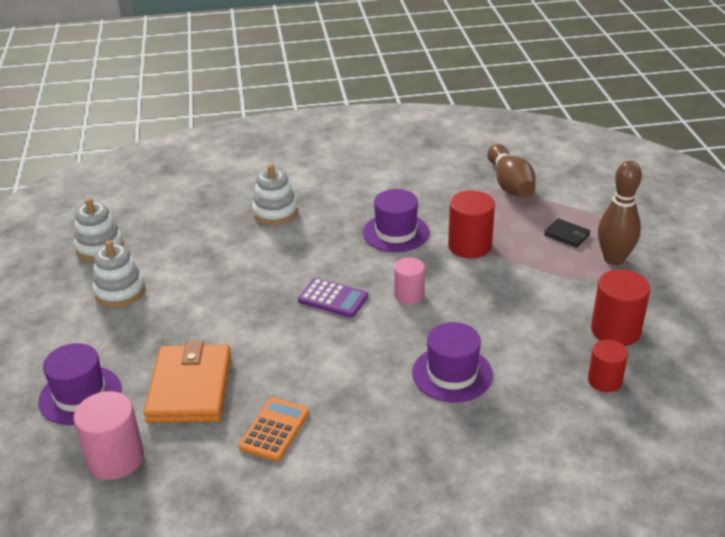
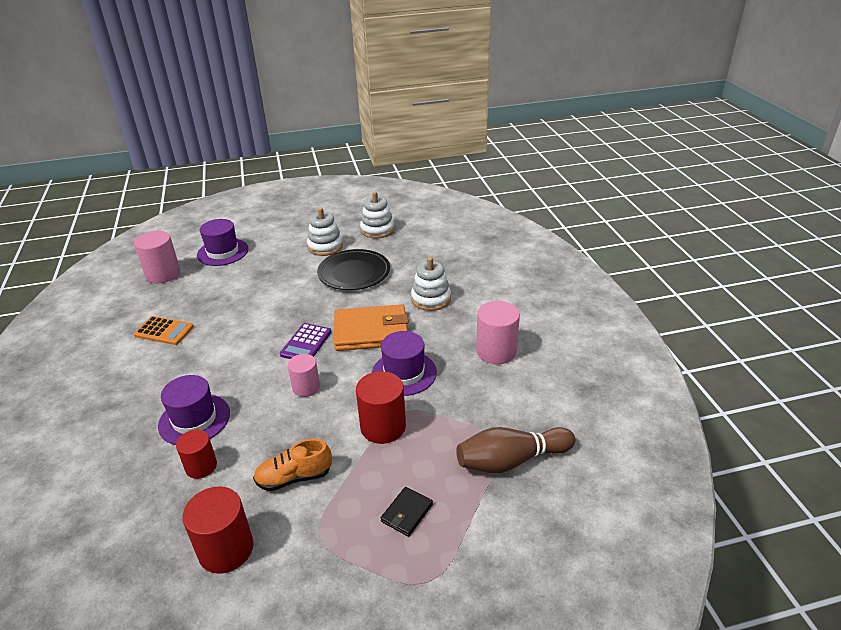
camera: 85 degrees right, 0 degrees up
(190, 387) = (217, 290): orange wallet -> orange wallet (371, 331)
(199, 266) = (354, 273): none -> black plate
(373, 180) = (496, 351): none -> pink cylinder
(533, 296) = (294, 477): none -> orange shoe
(604, 381) = (152, 532): red cylinder -> red cylinder (201, 466)
(614, 259) = (357, 560): brown bowling pin -> none

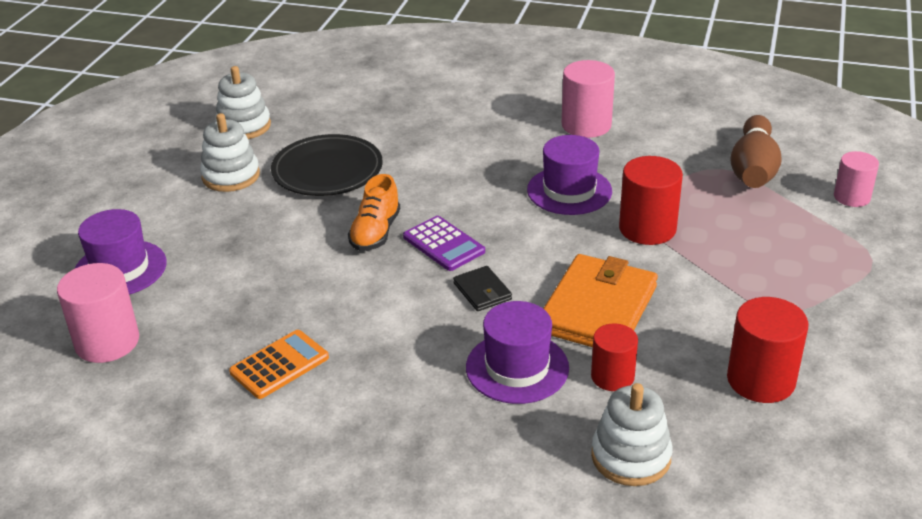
camera: 60 degrees left, 0 degrees up
(294, 477) = (683, 308): orange shoe -> orange shoe (375, 233)
(306, 387) = (533, 264): pink cylinder -> pink cylinder (852, 197)
(371, 331) = (469, 191): orange wallet -> orange wallet (598, 309)
(407, 513) = (782, 248): black wallet -> black wallet (482, 291)
(431, 299) = (449, 134): white stacking toy -> white stacking toy (631, 456)

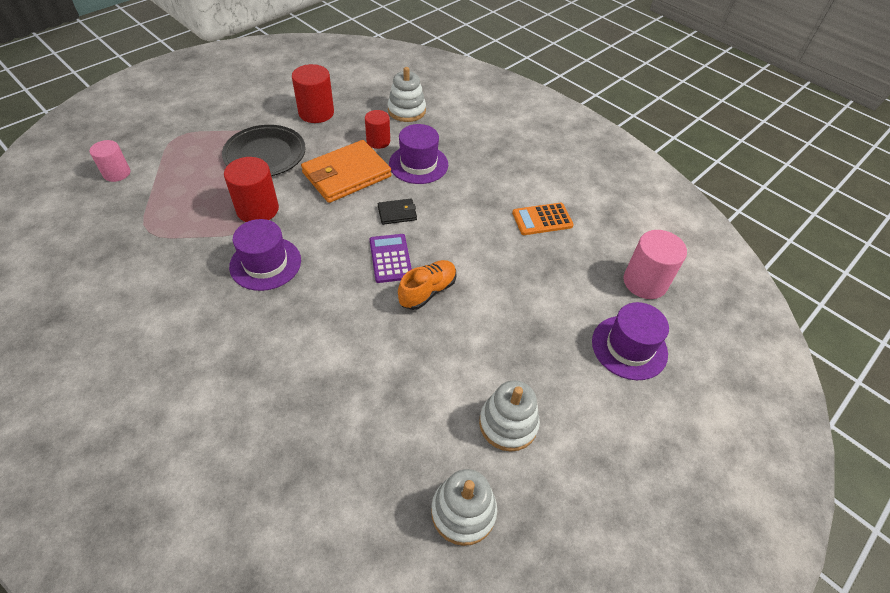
camera: 155 degrees left, 15 degrees up
(327, 171) = (421, 384): black plate -> black plate (265, 154)
(482, 291) = (397, 213): black wallet -> black wallet turned 75 degrees clockwise
(586, 125) = (170, 327): pink cylinder -> none
(753, 169) = (131, 220): brown bowling pin -> none

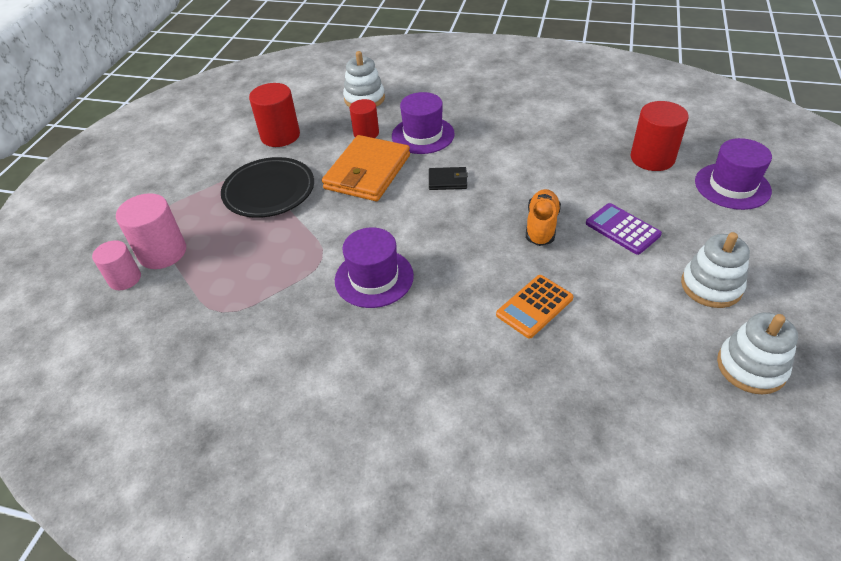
camera: 25 degrees left, 5 degrees down
(257, 209) = (314, 238): red cylinder -> red cylinder (652, 158)
(390, 258) = (482, 217): purple calculator -> purple calculator (622, 229)
(397, 213) = (448, 180): black wallet -> black wallet turned 45 degrees clockwise
(542, 219) = (570, 129): orange calculator -> orange calculator (534, 306)
(645, 282) = (692, 137): pink cylinder -> pink cylinder (162, 252)

